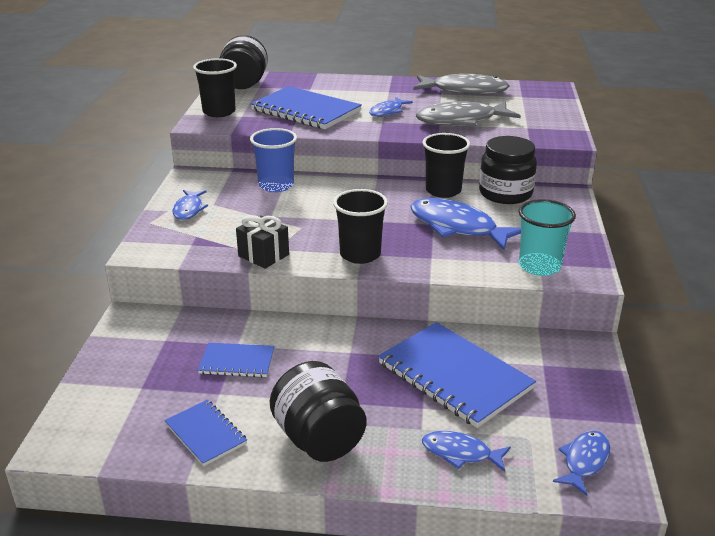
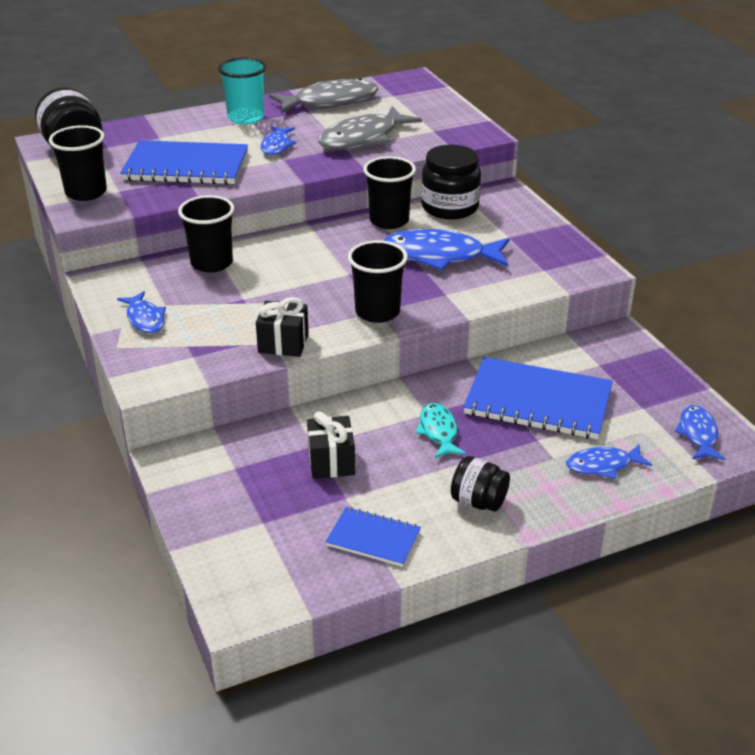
camera: 30 degrees left, 5 degrees up
(237, 362) = (331, 462): blue notebook -> black gift
(276, 185) = (211, 263): blue cup -> black cup
(319, 439) = (478, 501): black jar -> black jar, size x0.61
(344, 370) = (438, 431): none -> turquoise fish
(539, 266) = (547, 272): turquoise cup -> turquoise cup (246, 118)

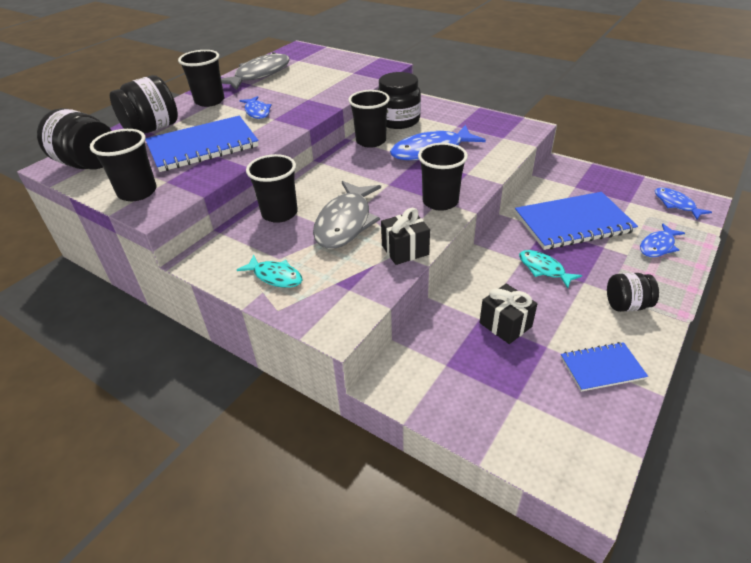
camera: 30 degrees left, 5 degrees up
(145, 319) = (275, 276): blue fish -> turquoise fish
(162, 132) = (152, 129): none -> black jar
(246, 118) = (209, 101): turquoise cup -> black cup
(363, 138) = (313, 90): grey fish -> grey fish (345, 223)

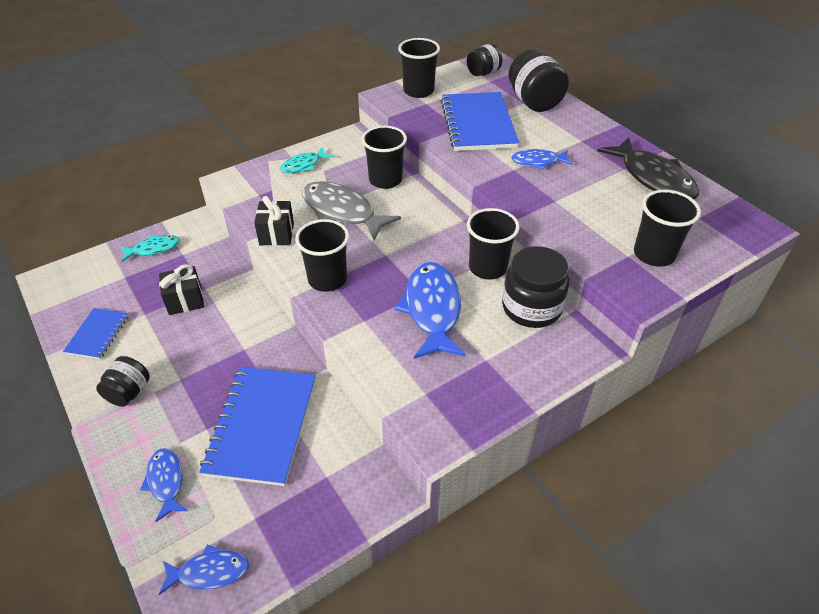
camera: 110 degrees right, 5 degrees up
(88, 164) = (483, 73): black jar -> black jar, size x0.61
(209, 101) = (585, 137): black cup -> black cup (654, 254)
(259, 75) = (653, 178): grey fish -> black fish
(543, 269) = (219, 358): turquoise fish -> turquoise fish (154, 249)

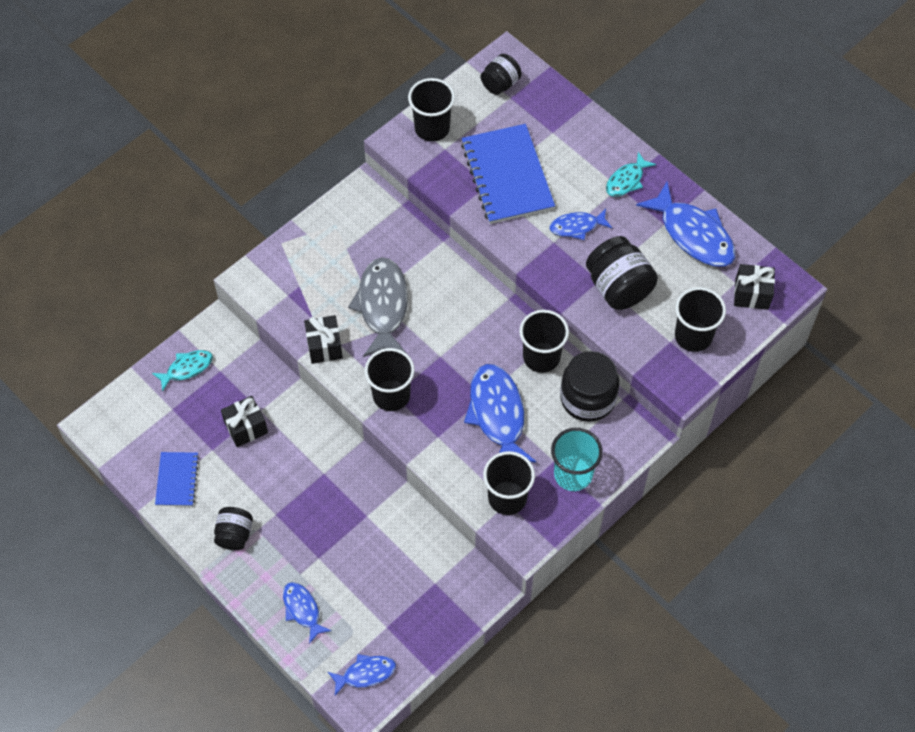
camera: 10 degrees left, 15 degrees up
(262, 426) = (366, 547): blue notebook -> none
(303, 165) = (322, 244): turquoise fish -> turquoise fish (626, 180)
(342, 212) = (382, 306): grey fish -> grey fish turned 60 degrees clockwise
(385, 180) = (417, 253): black cup -> black cup (507, 498)
(506, 376) = (573, 474): none -> turquoise cup
(534, 102) = (564, 129): black jar -> black jar (618, 287)
(653, 178) = (693, 234): black fish -> blue fish
(717, 228) = (751, 294): none -> black gift

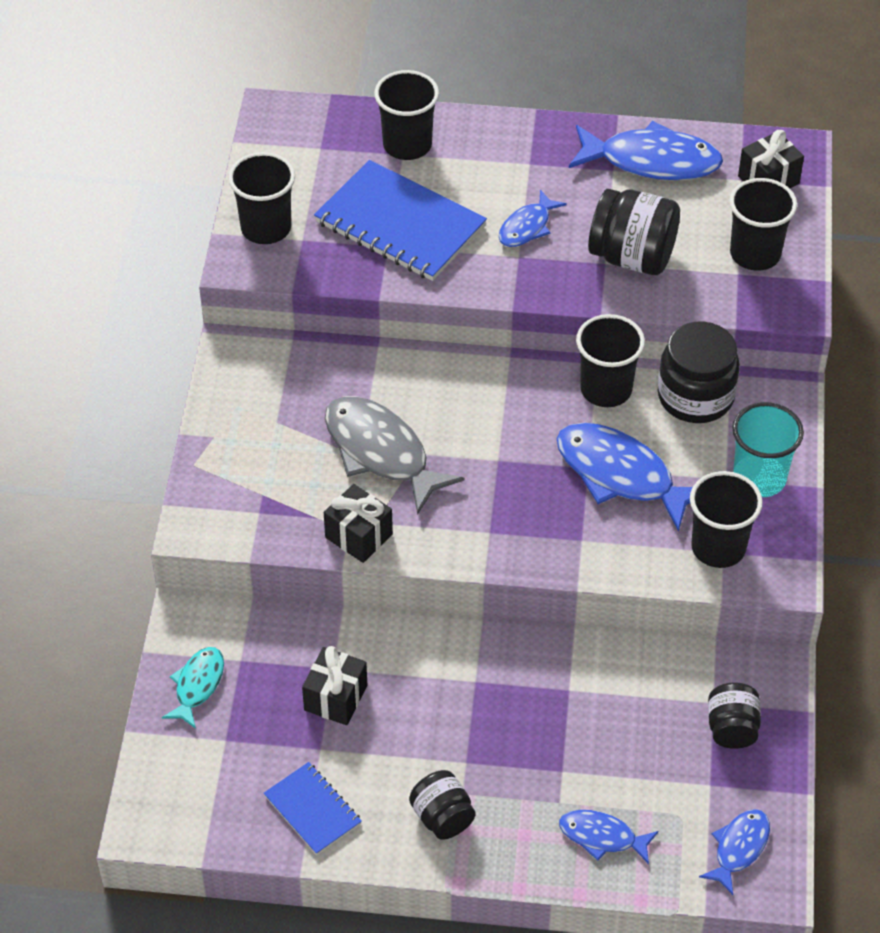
camera: 40 degrees left, 10 degrees down
(391, 395) = (487, 534): black cup -> black cup (407, 145)
(500, 84) = (295, 141): black jar -> black jar (732, 728)
(626, 180) = (530, 153): turquoise fish -> none

